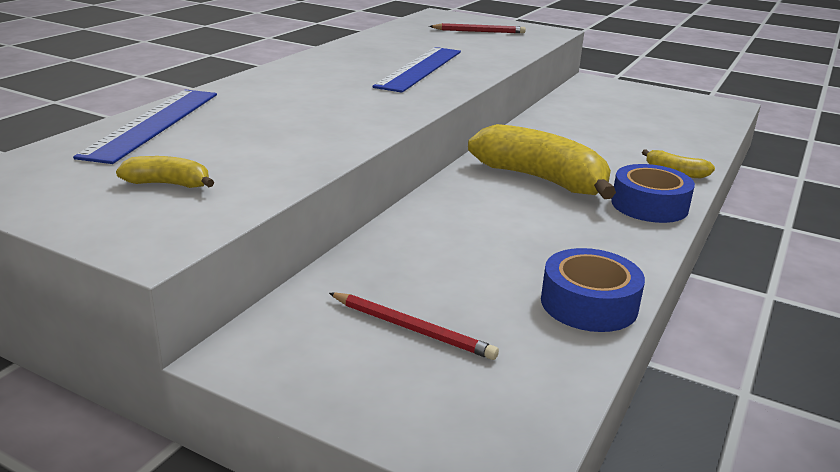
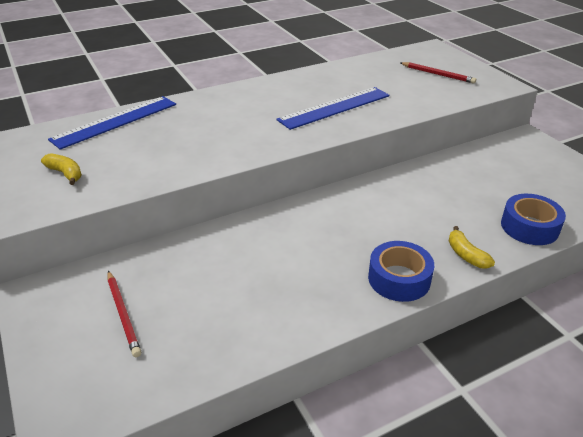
camera: 35 degrees right, 10 degrees up
(541, 179) = (348, 226): yellow banana -> none
(589, 304) = (242, 343): blue tape -> blue tape (529, 227)

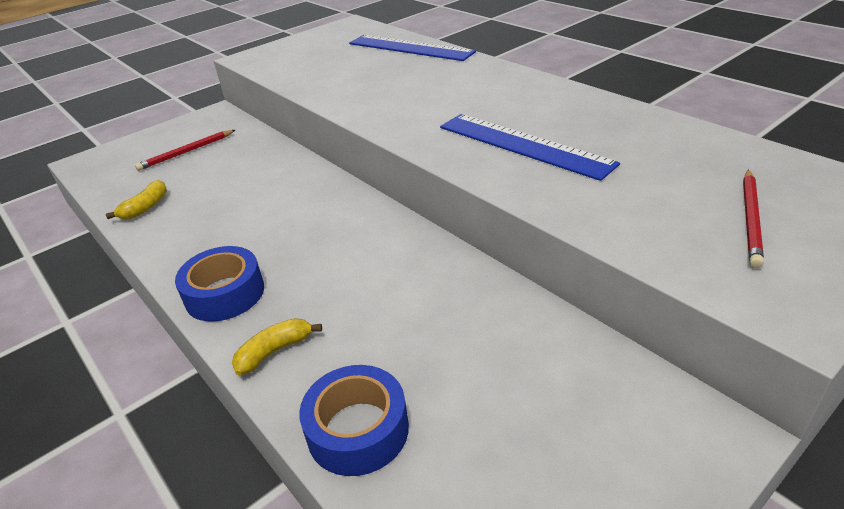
camera: 80 degrees right, 0 degrees up
(65, 173) = (311, 56): yellow banana -> yellow banana (145, 207)

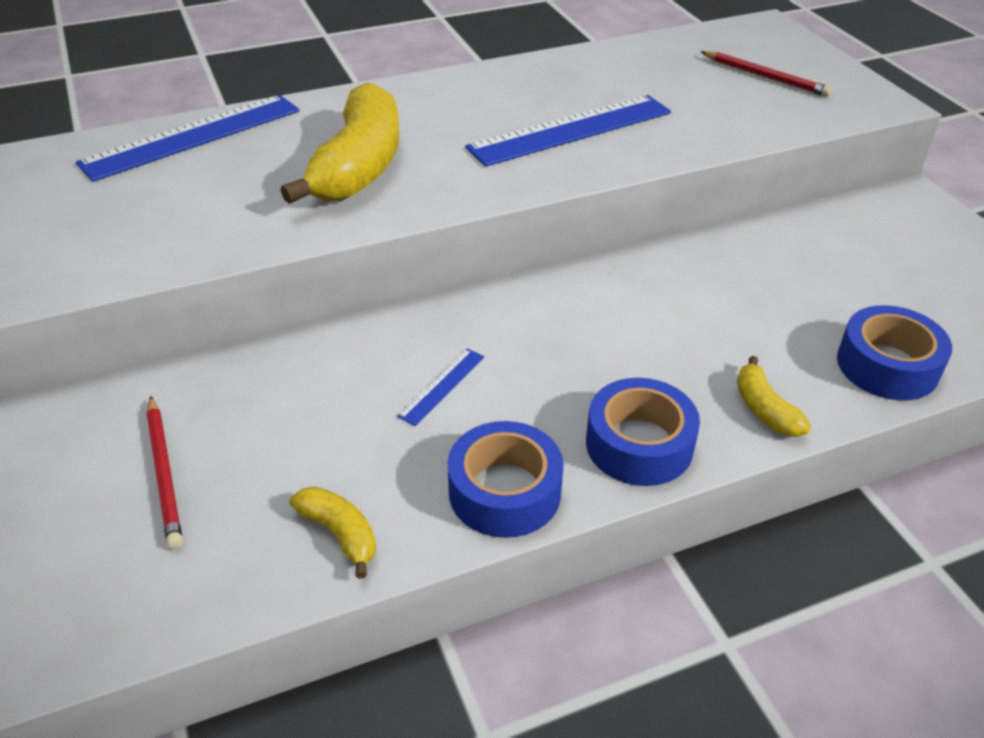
camera: 75 degrees left, 5 degrees up
(177, 250) = (504, 491): none -> blue tape
(267, 205) = (442, 386): none -> blue ruler
(410, 93) = (359, 166): none -> yellow banana

